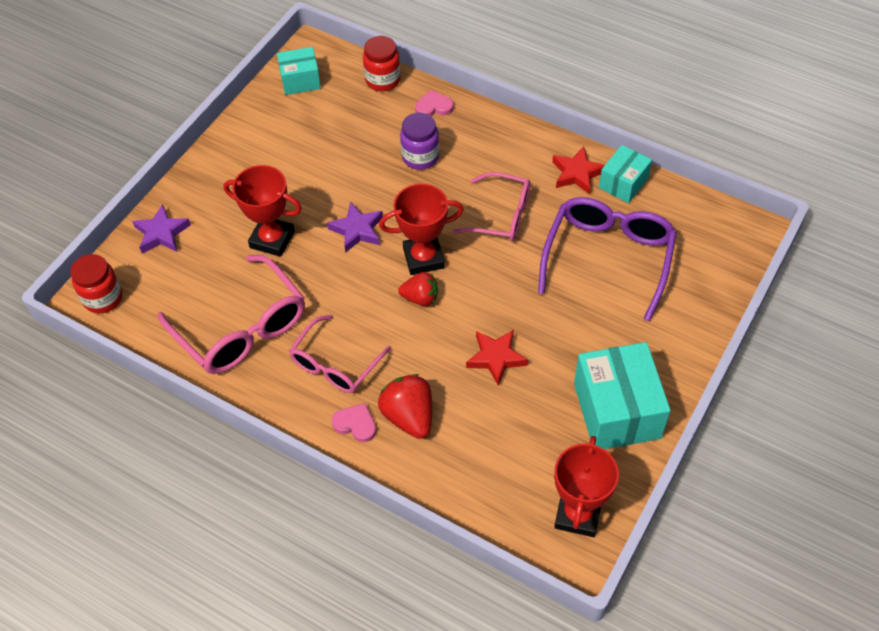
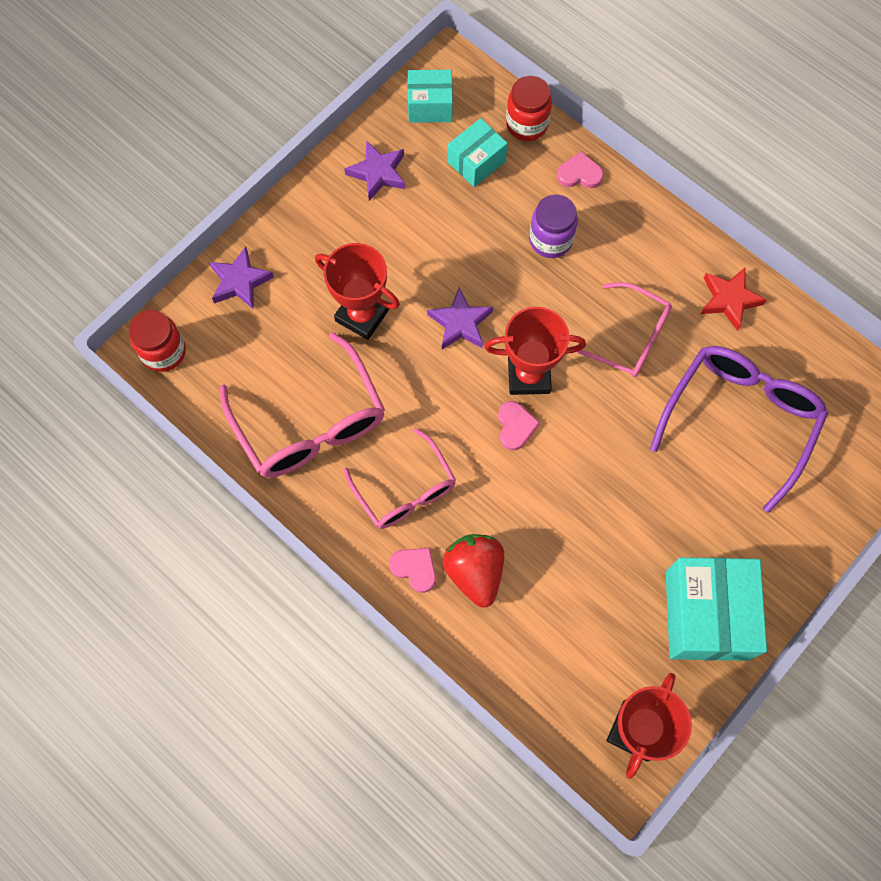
camera: 10 degrees right, 15 degrees up
(266, 134) = (378, 173): none -> purple star
(335, 364) = (405, 490): pink glasses -> pink glasses turned 75 degrees counterclockwise
(420, 298) = (515, 426): red strawberry -> pink heart
(496, 358) = (585, 520): red star -> none
(623, 183) = (780, 324): turquoise box -> turquoise box (476, 162)

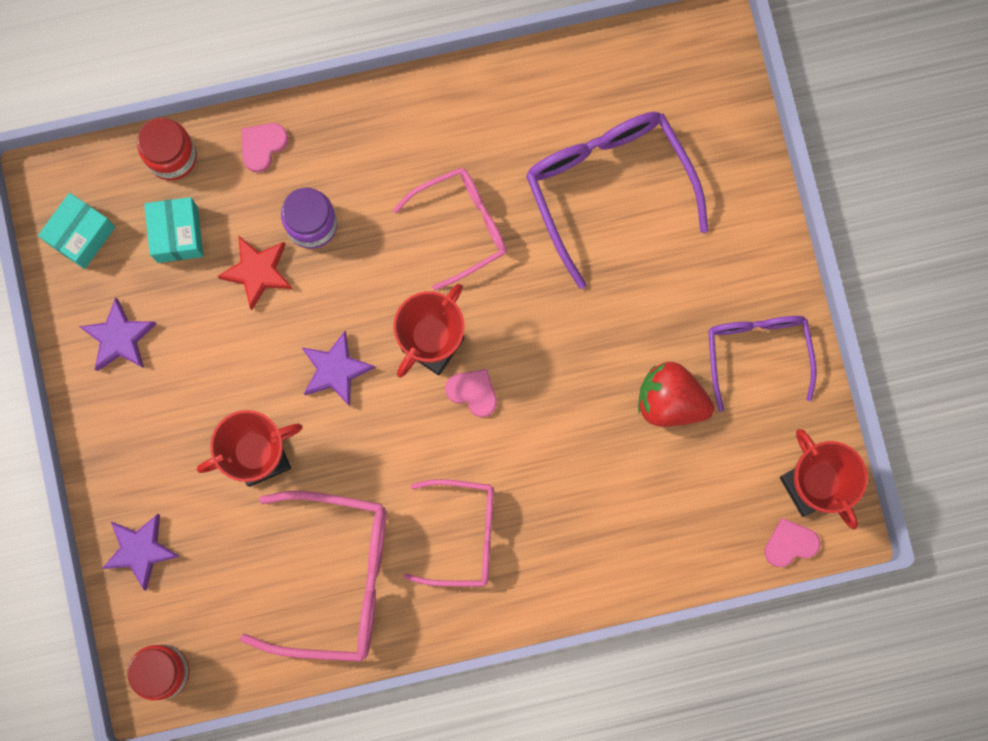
camera: 55 degrees left, 10 degrees up
(415, 569) = (542, 576): pink heart -> pink heart (790, 544)
(475, 572) = (581, 525): red strawberry -> red strawberry (670, 401)
(706, 615) = (757, 352): turquoise box -> purple glasses
(729, 300) = (490, 107): red star -> red star (258, 272)

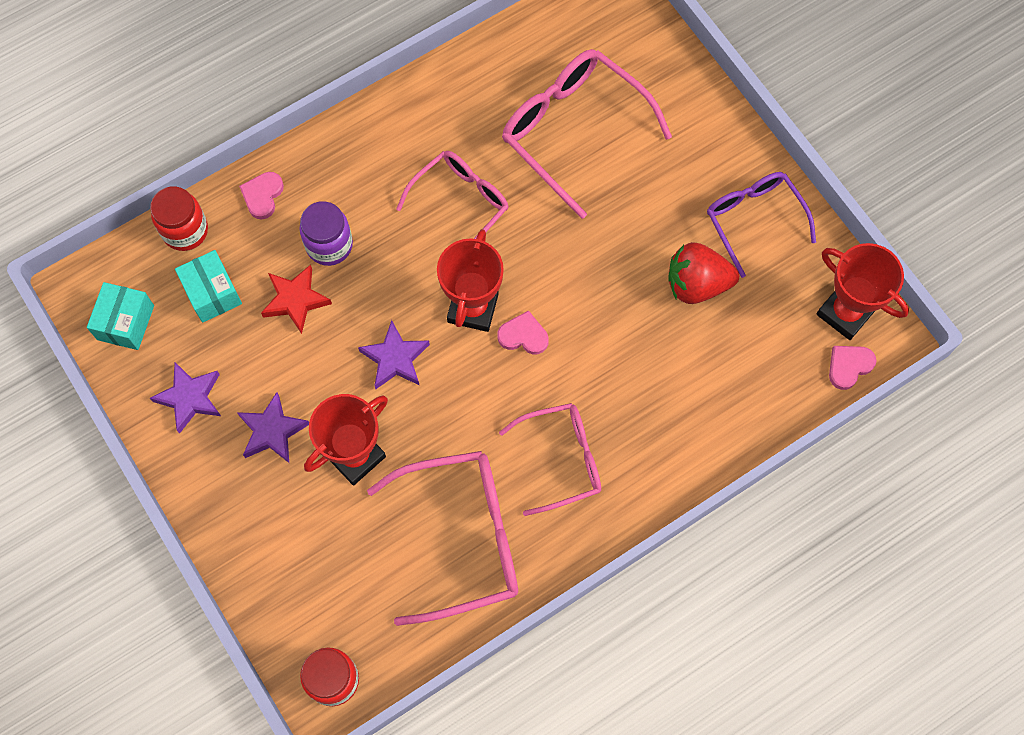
camera: 20 degrees left, 10 degrees down
(141, 550) = (273, 577): purple star -> purple star (272, 431)
(608, 186) = (573, 130): purple glasses -> pink glasses

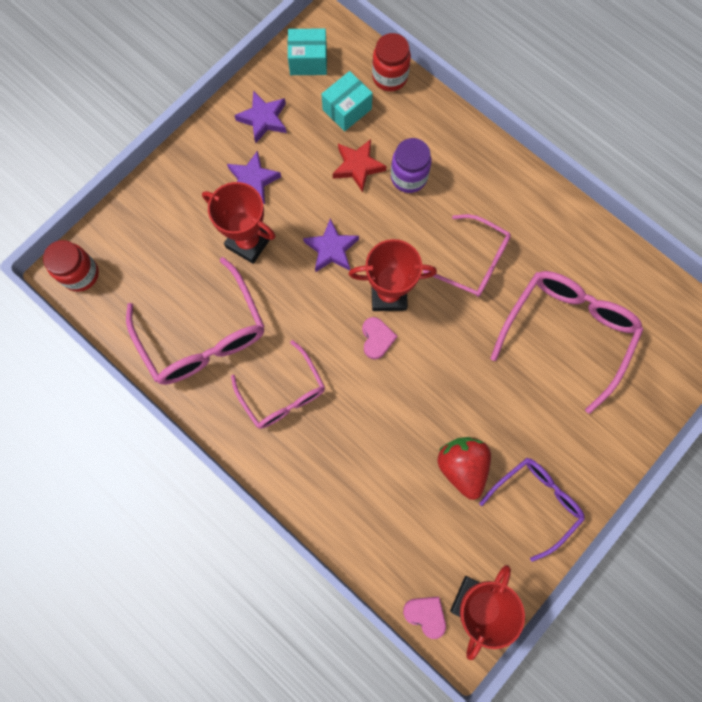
camera: 75 degrees right, 5 degrees up
(262, 196) = (434, 120): pink heart -> none

